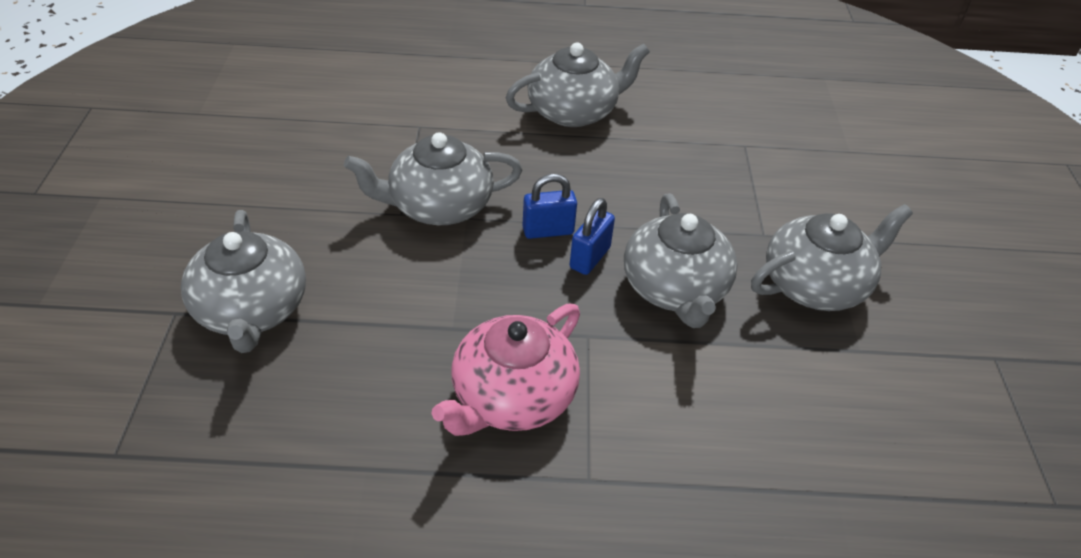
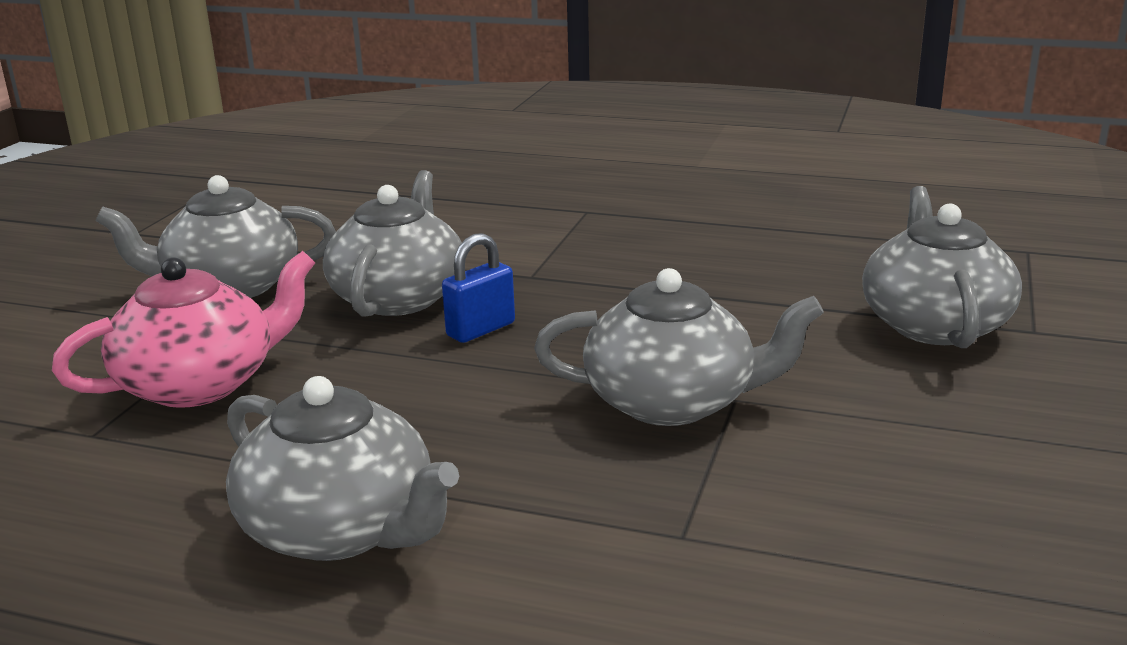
camera: 160 degrees left, 20 degrees down
(511, 397) = (634, 249): pink teapot -> pink teapot (201, 383)
(548, 231) = (519, 359): blue padlock -> none
(574, 111) = (341, 529): grey teapot -> grey teapot turned 135 degrees counterclockwise

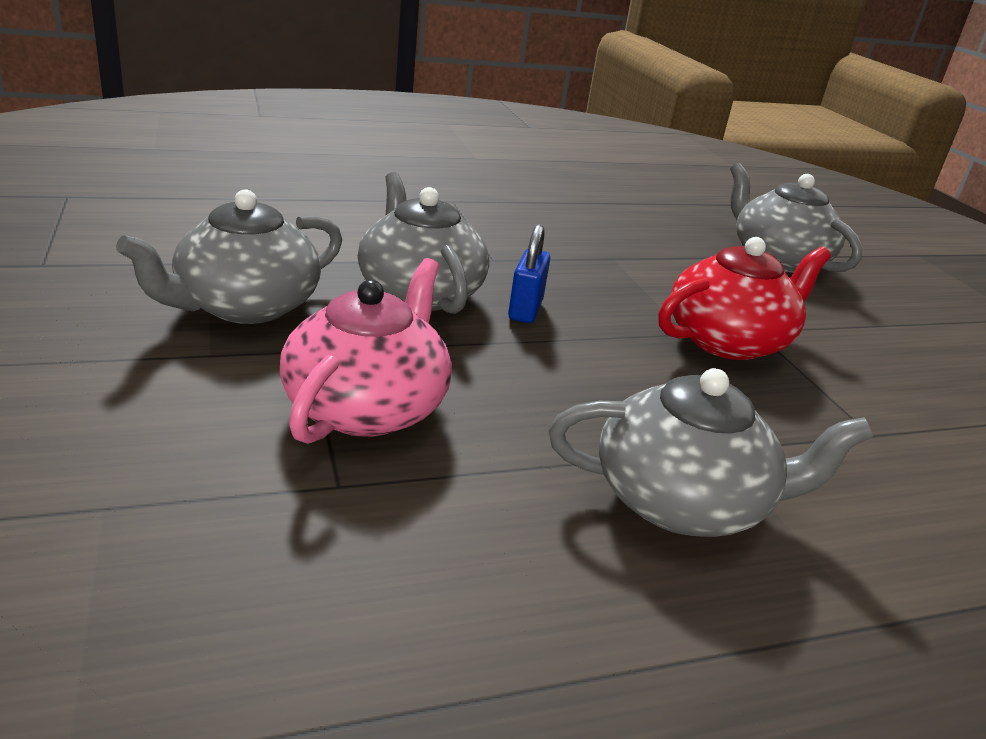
camera: 40 degrees left, 5 degrees up
(673, 402) = (729, 341): grey teapot -> red teapot

